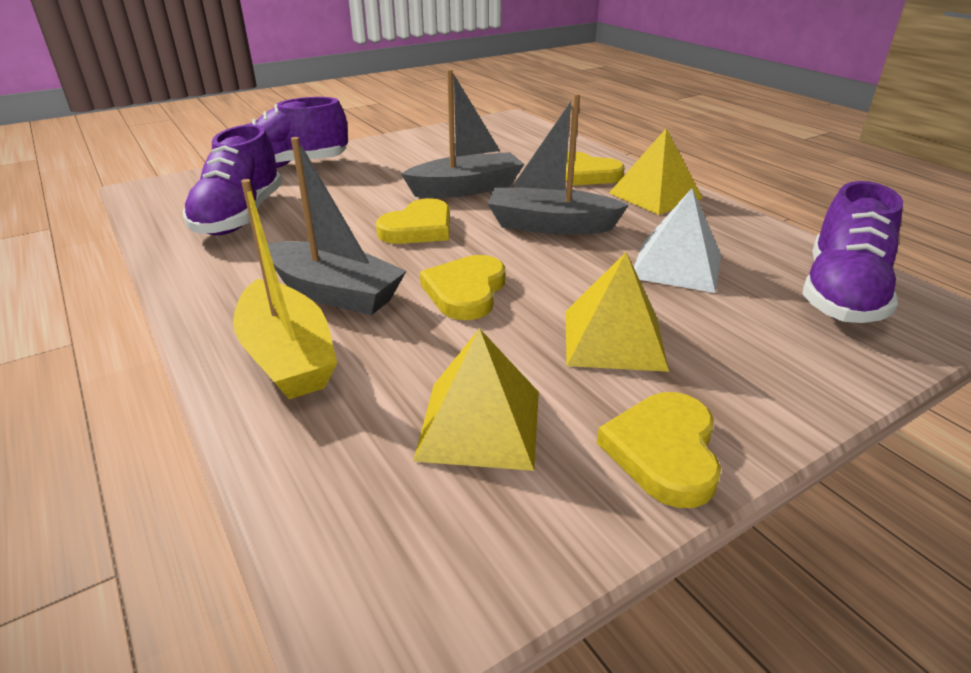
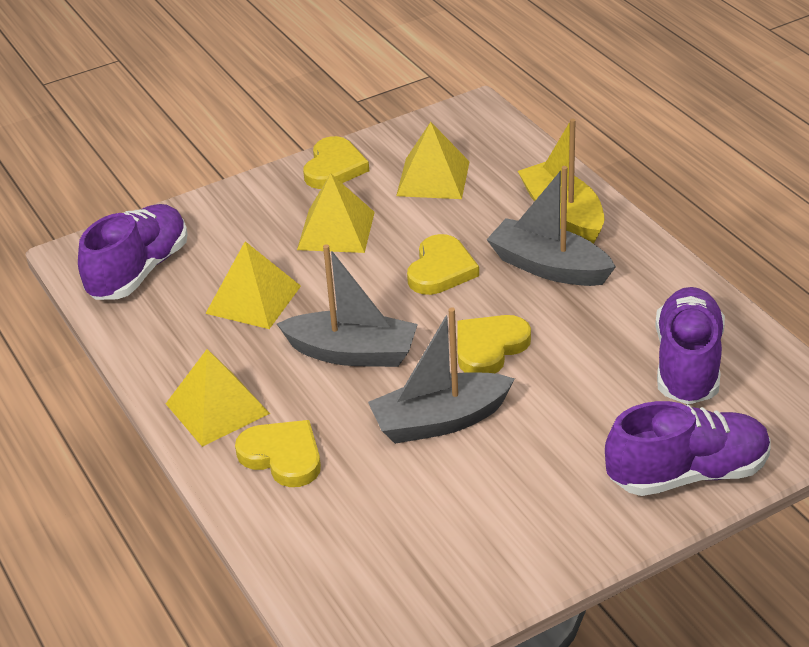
camera: 175 degrees left, 5 degrees up
(676, 266) = (253, 299): white pyramid -> yellow pyramid

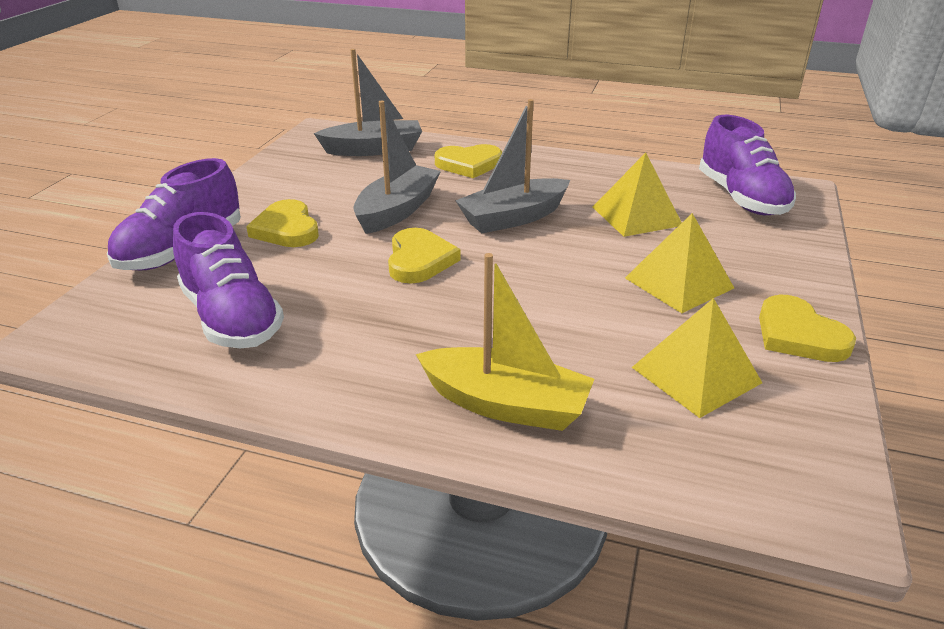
camera: 135 degrees right, 5 degrees down
(217, 408) = (543, 166): yellow pyramid -> none
(441, 270) = (541, 294): yellow heart -> yellow heart (286, 229)
(549, 267) = (450, 341): grey boat -> grey boat (374, 149)

